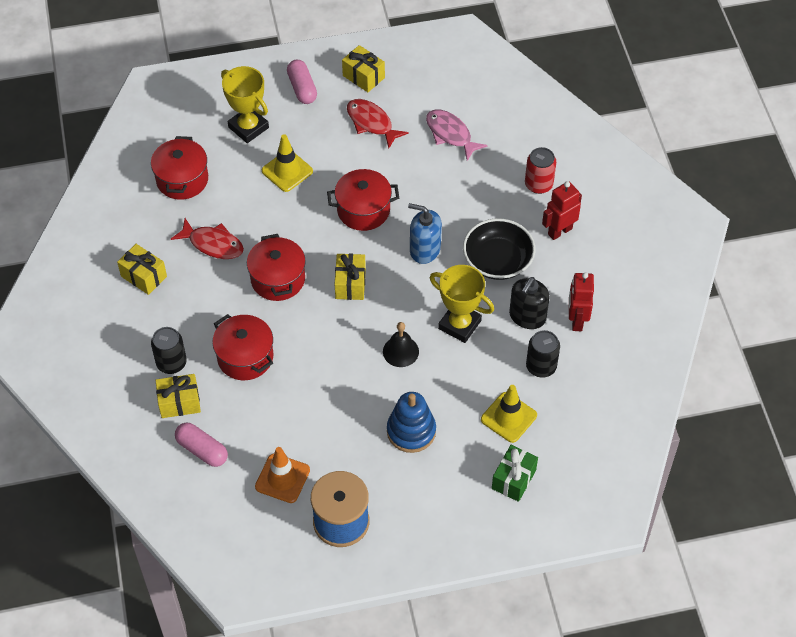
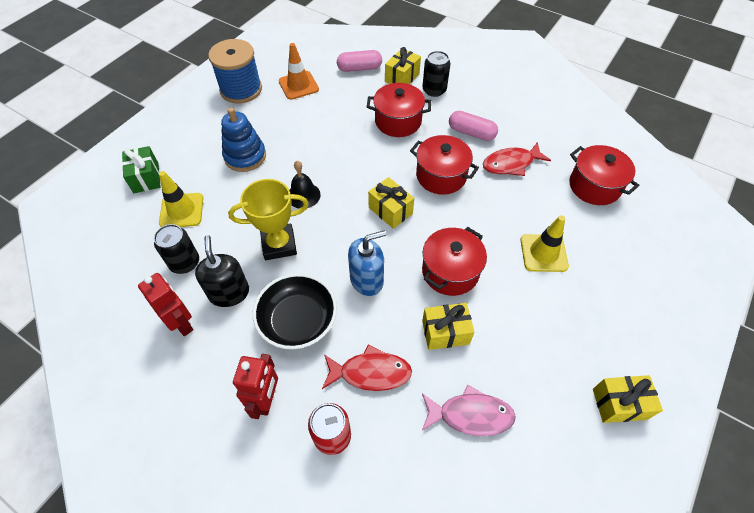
camera: 135 degrees right, 0 degrees up
(144, 276) = (518, 116): yellow gift -> yellow gift (445, 332)
(248, 127) = (620, 262): yellow trophy -> none
(302, 88) = (642, 337): pink capsule -> pink capsule (471, 133)
(371, 123) = (547, 358): red fish -> red fish (371, 372)

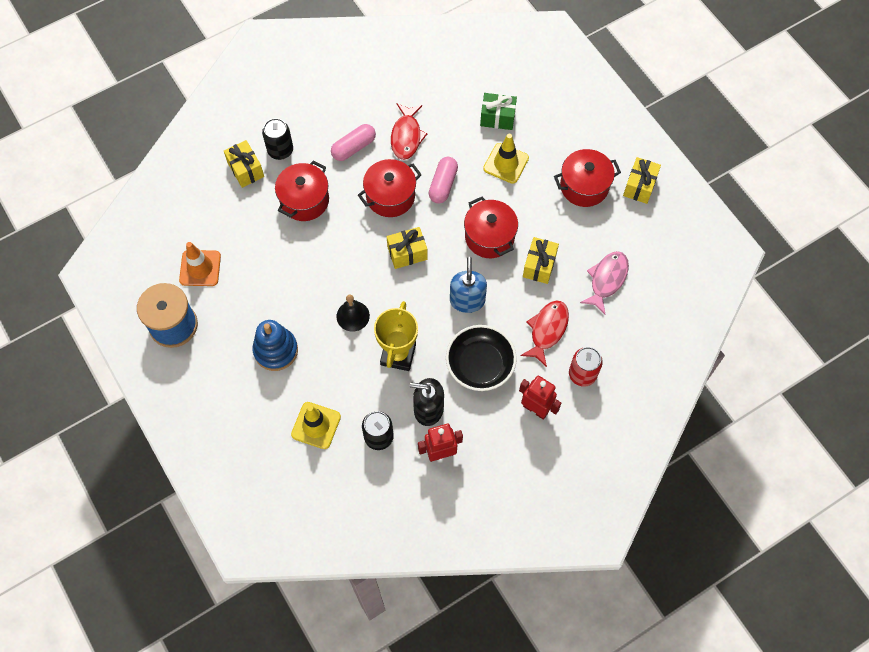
camera: 65 degrees left, 10 degrees up
(146, 178) = (255, 448): green gift -> green gift (497, 118)
(359, 68) = (208, 201): pink capsule -> pink capsule (443, 185)
(594, 186) = (462, 90): red pot -> red pot (584, 186)

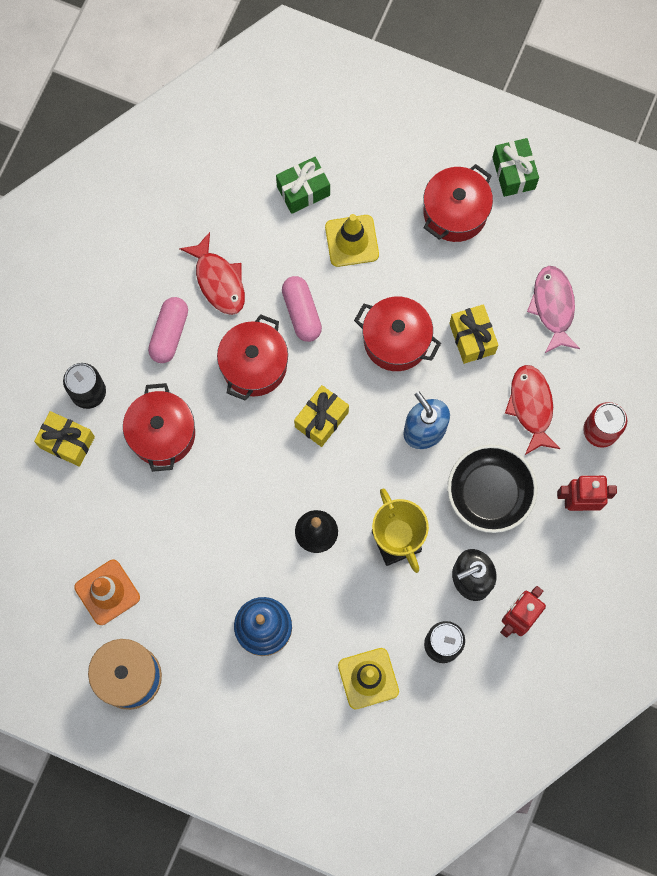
camera: 35 degrees left, 10 degrees up
(639, 186) = (513, 173): yellow gift -> green gift

